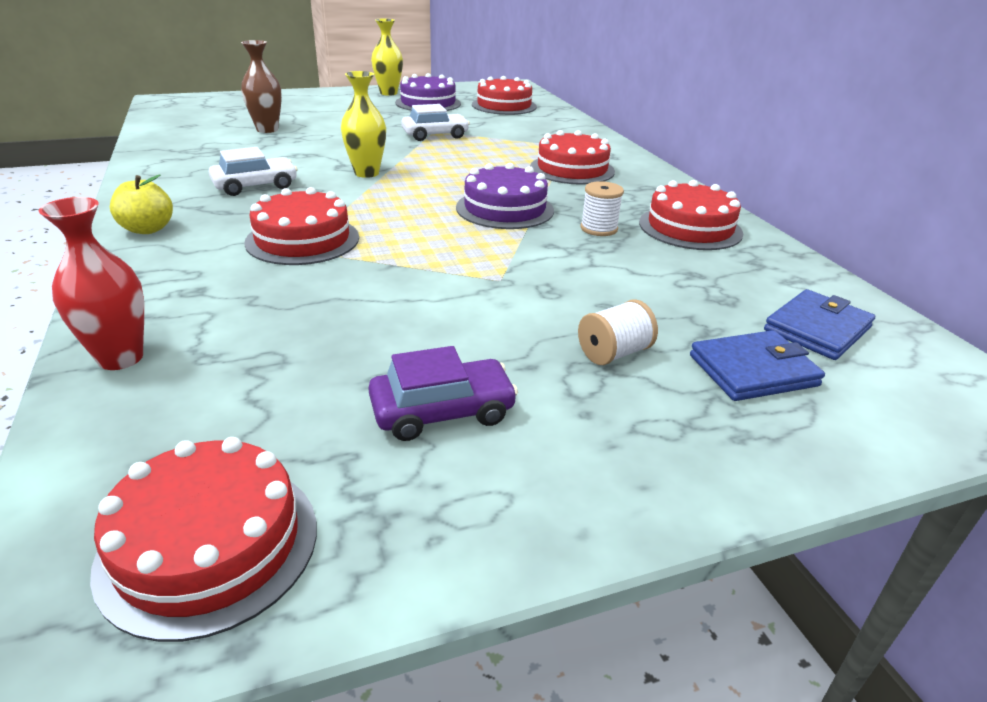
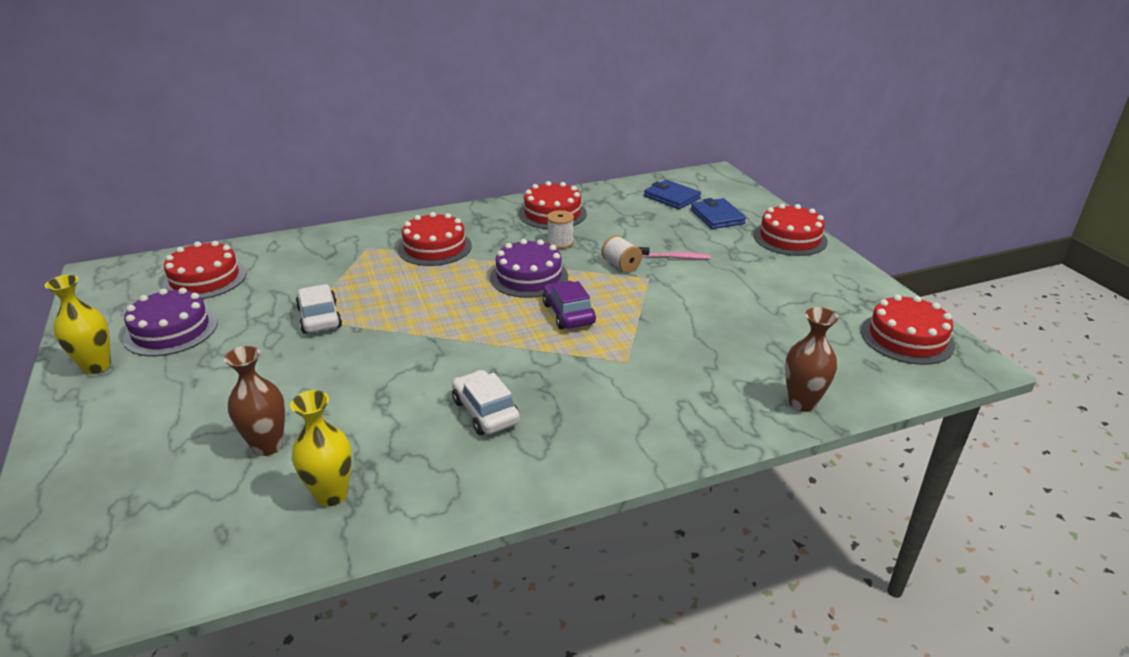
camera: 90 degrees left, 0 degrees up
(120, 358) = (802, 403): red vase -> brown vase
(148, 229) = (607, 453): yellow apple -> none
(302, 240) = (608, 362): red cake -> red cake (790, 238)
(366, 173) = (445, 348): yellow vase -> yellow vase (331, 495)
(442, 411) = (791, 291): purple car -> purple car (568, 314)
(567, 306) = (674, 257): none -> pink toothbrush
(614, 353) = (718, 247): white spool -> white spool (621, 265)

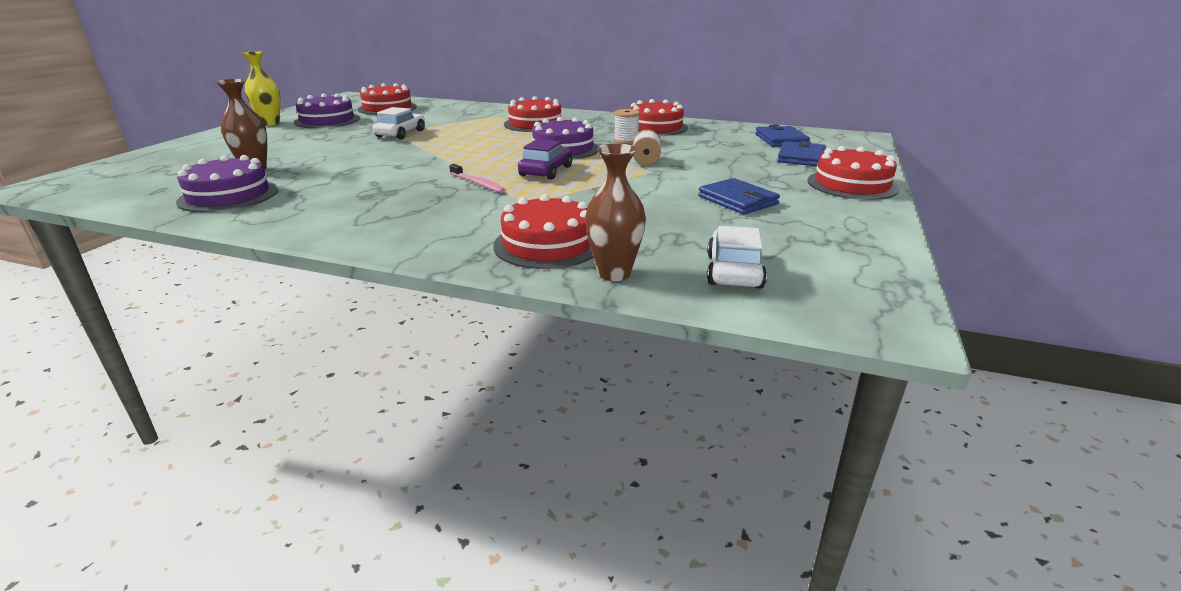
camera: 40 degrees right, 5 degrees down
(331, 495) = (228, 195): yellow vase -> purple cake
(485, 412) = (381, 194): white car -> white car (734, 271)
(674, 257) = (703, 168): pink toothbrush -> pink toothbrush (478, 183)
(753, 288) = (737, 200): none -> blue wallet
(907, 338) = (839, 277): red cake -> red cake (548, 244)

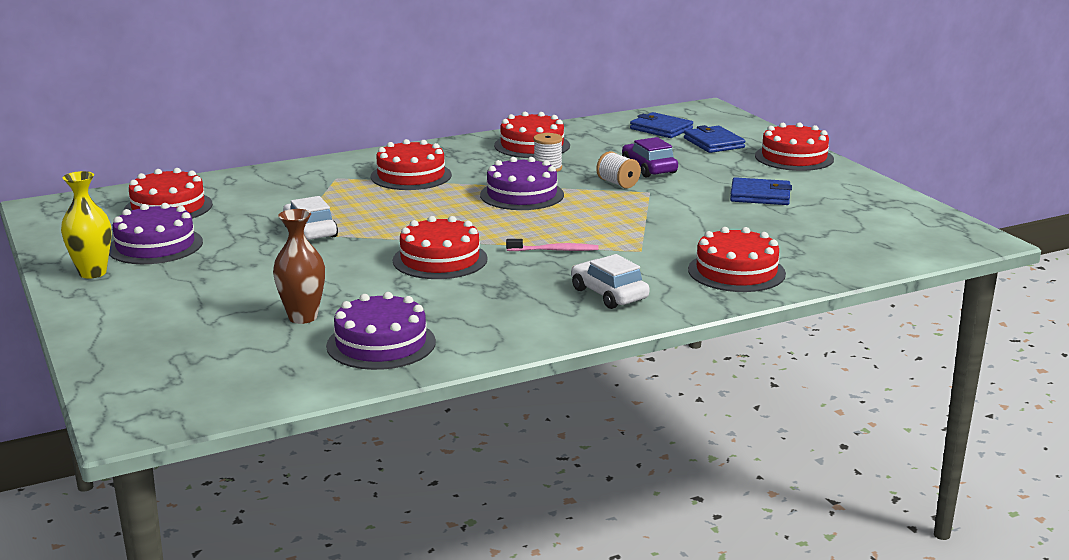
camera: 45 degrees left, 5 degrees down
(405, 166) = (440, 259): none -> red cake
(546, 171) = (572, 220): purple car -> purple car (649, 168)
(614, 273) = (817, 271): brown vase -> none
(734, 271) = (867, 243): white car -> white car (609, 294)

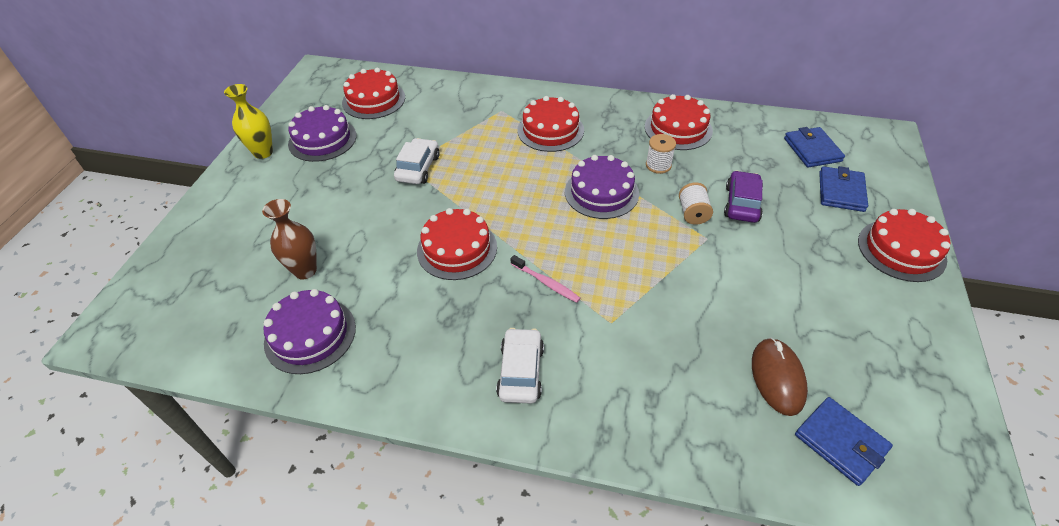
camera: 40 degrees right, 25 degrees up
(736, 271) = (658, 405): red cake -> none
(760, 195) = (804, 295): blue wallet -> blue wallet (840, 442)
(796, 234) = (777, 377): none -> brown mouse

